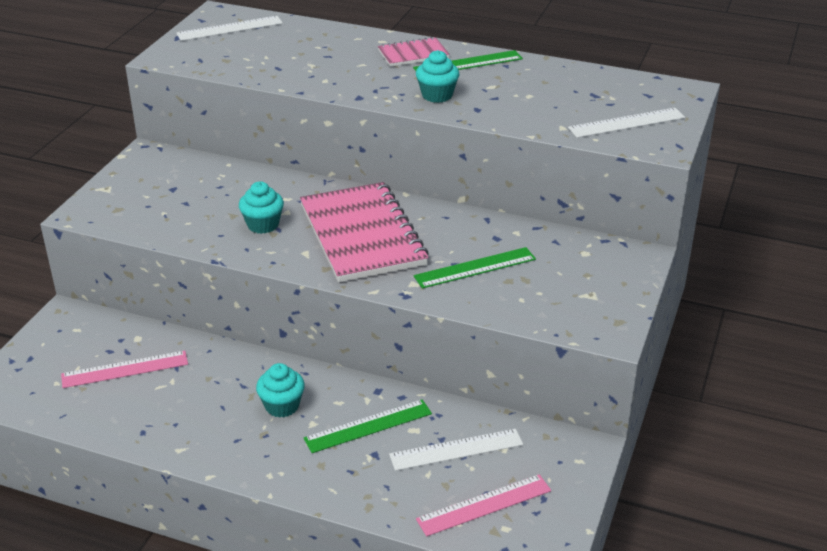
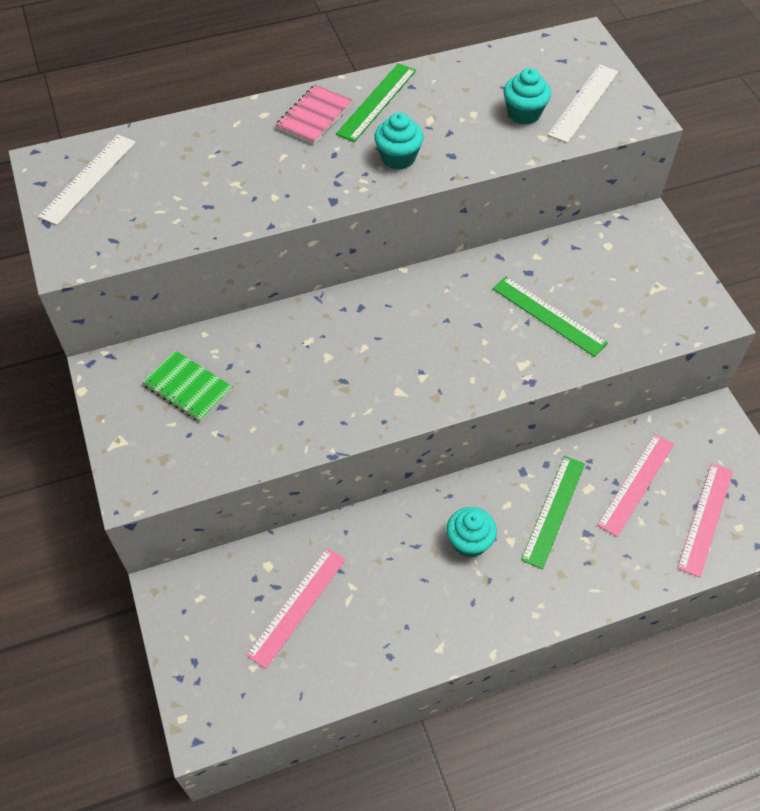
camera: 40 degrees left, 20 degrees up
(180, 184) = (187, 387): none -> green notebook
(263, 225) = (324, 385): turquoise cupcake -> turquoise cupcake (524, 113)
(362, 235) = (422, 339): pink notebook -> none
(456, 449) = (636, 484): white ruler -> pink ruler
(475, 268) = (549, 315): green ruler -> green ruler turned 75 degrees counterclockwise

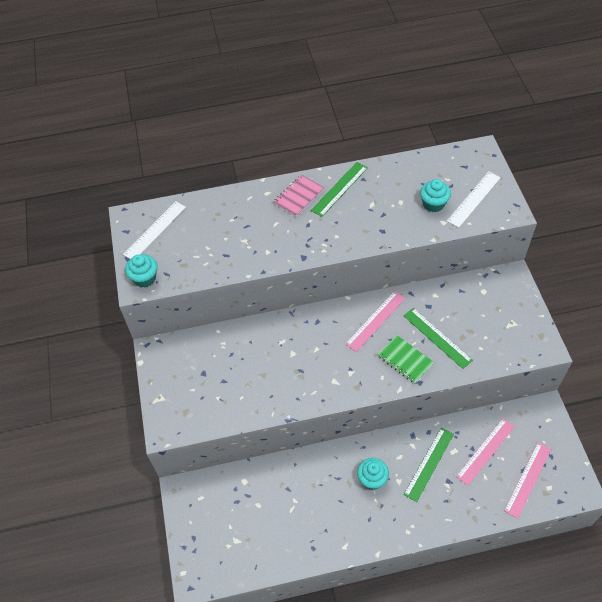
camera: 10 degrees right, 0 degrees up
(187, 387) = (204, 366): green notebook -> green notebook (405, 360)
(297, 606) = (259, 509): pink ruler -> pink ruler (375, 321)
(398, 158) = (348, 230): turquoise cupcake -> turquoise cupcake (145, 278)

